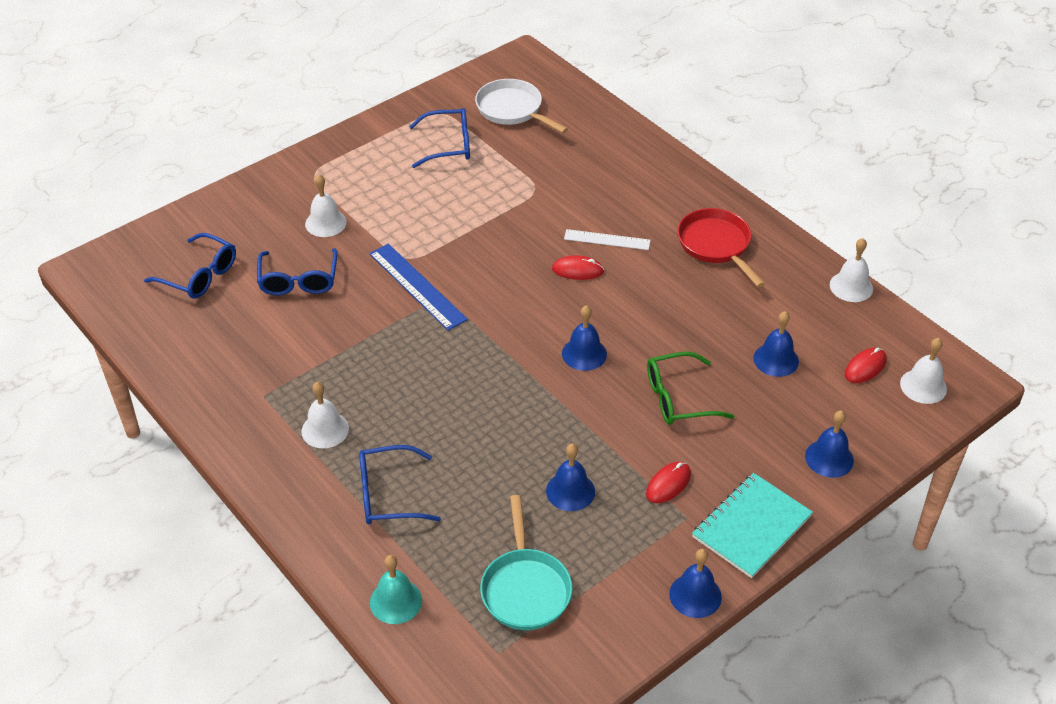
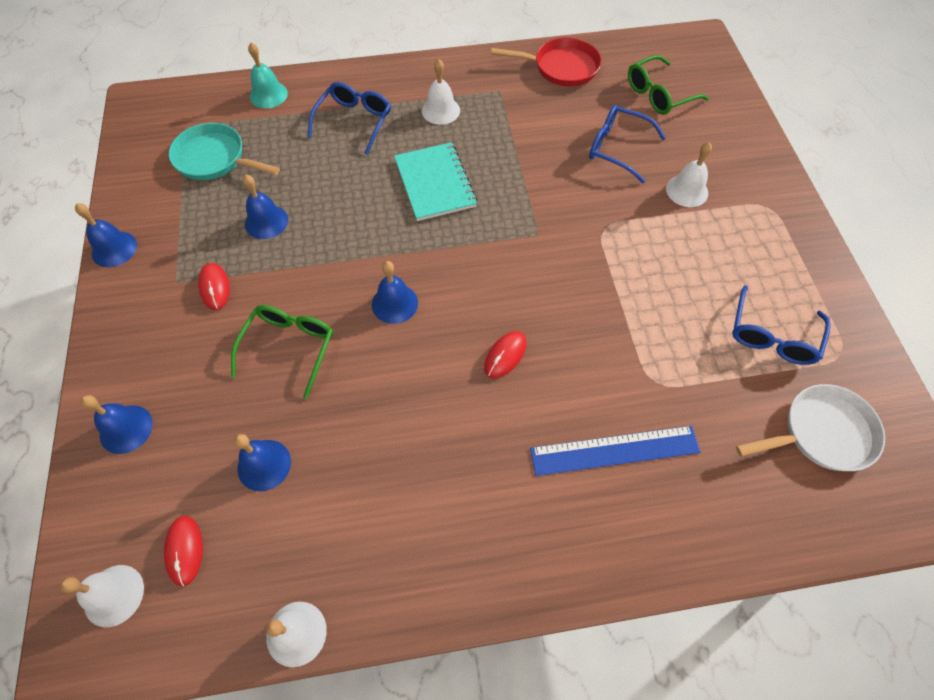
camera: 120 degrees right, 15 degrees up
(200, 275) = (658, 94): blue glasses -> green glasses
(417, 286) = (561, 221): blue ruler -> blue ruler (614, 450)
(607, 239) = (535, 408): white ruler -> none
(716, 245) = (460, 518): red pan -> red pan (561, 67)
(751, 527) = (126, 321): turquoise notebook -> turquoise notebook (435, 183)

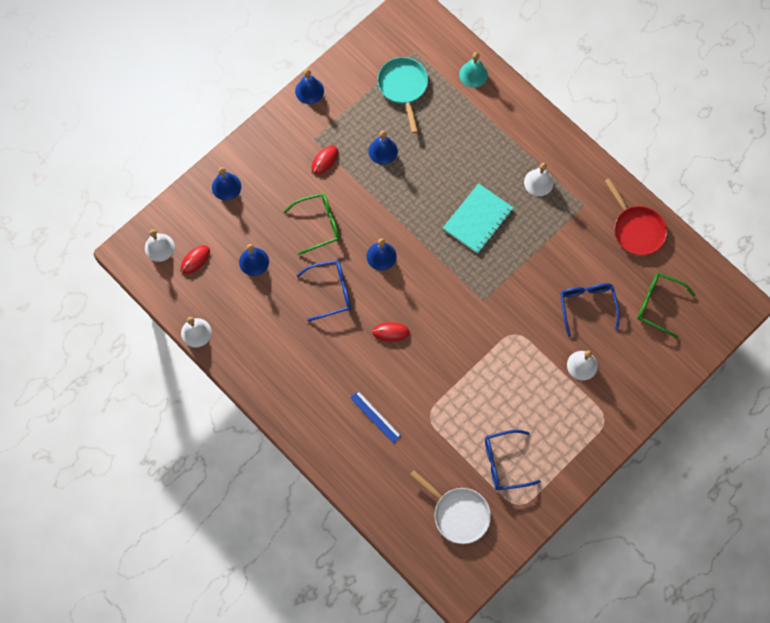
camera: 55 degrees right, 10 degrees up
(354, 121) = (490, 140): blue glasses -> blue glasses (331, 291)
(614, 450) = (375, 416): blue ruler -> blue ruler, size x0.64

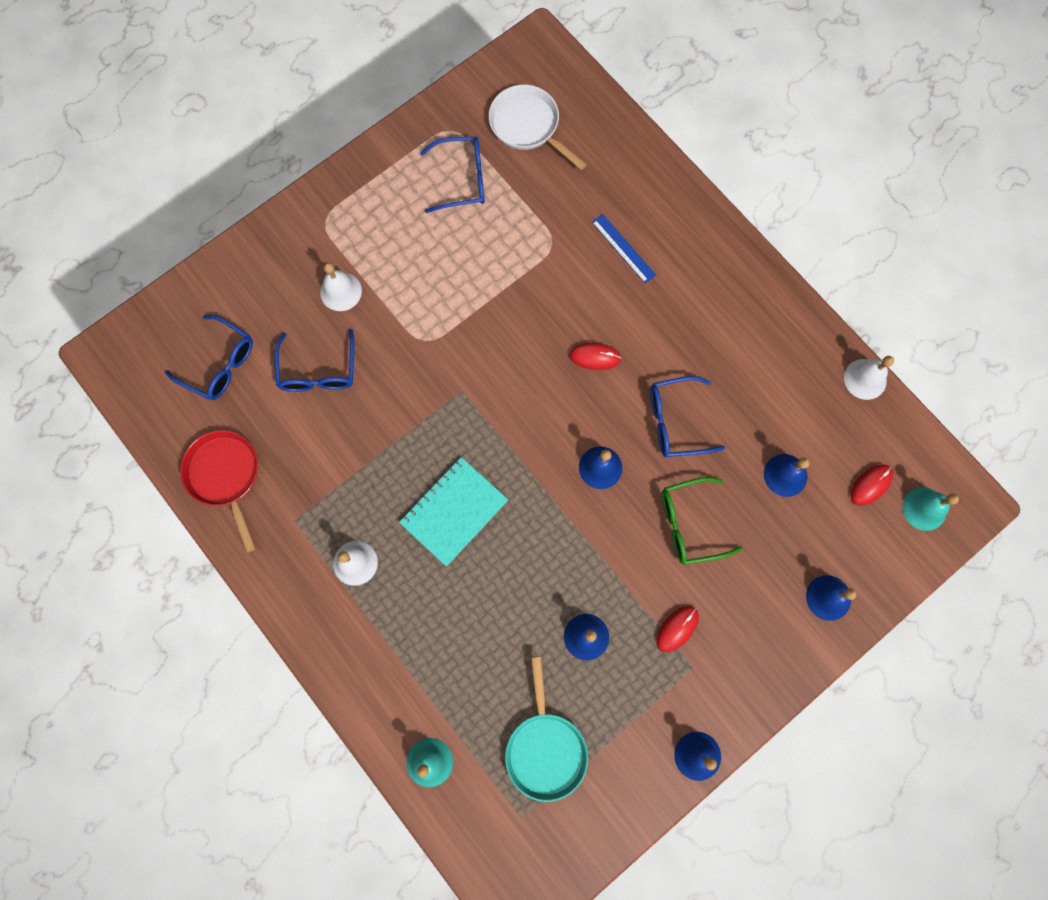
camera: 175 degrees left, 5 degrees up
(159, 247) = (924, 508): white bell -> turquoise bell
(658, 304) = (220, 364): green glasses -> blue glasses

